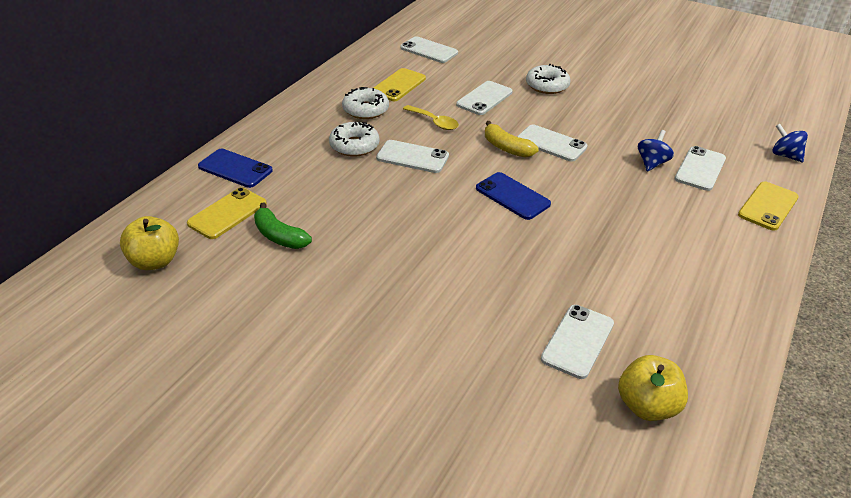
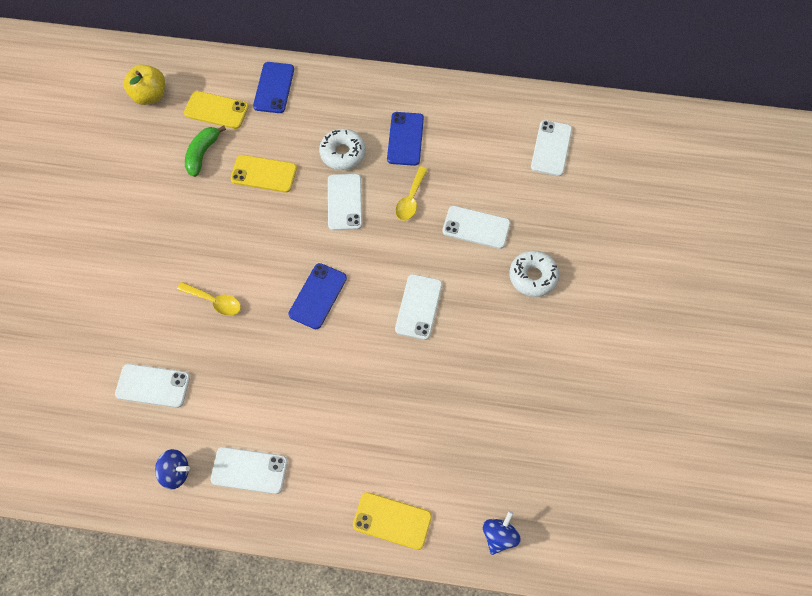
camera: 70 degrees right, 25 degrees up
(365, 110) = (405, 139): white donut -> blue phone
(398, 85) = (464, 148): yellow phone -> yellow phone (264, 174)
(485, 268) = (214, 301): none -> yellow spoon
(506, 148) = (393, 271): yellow banana -> none
(647, 406) = (102, 444): yellow apple -> none
(652, 163) = (423, 403): blue spinning top -> blue spinning top (175, 472)
(700, 169) = (433, 450): white phone -> white phone (249, 470)

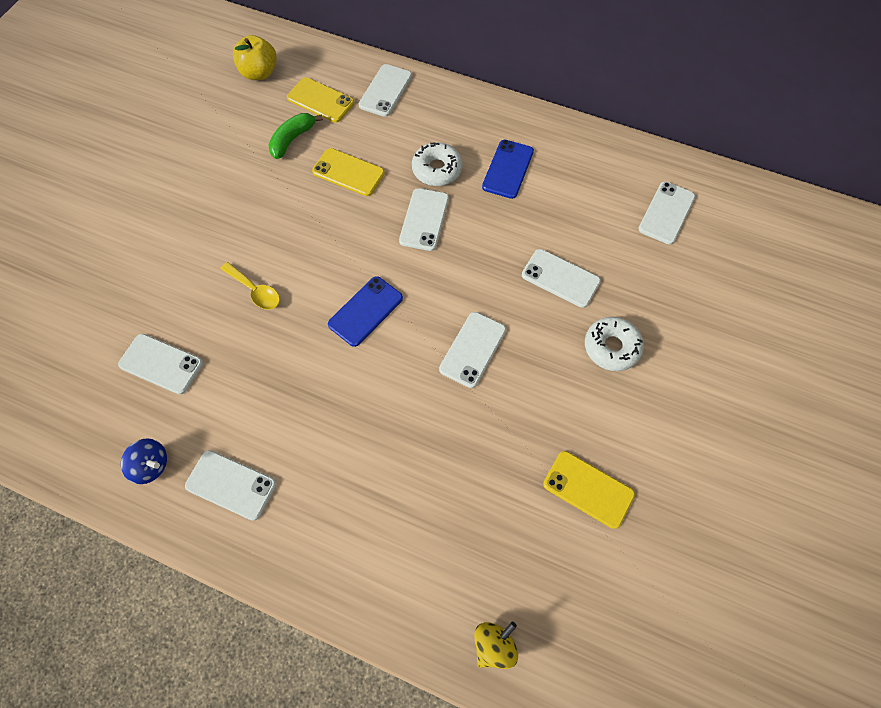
camera: 15 degrees right, 0 degrees up
(274, 88) = (385, 91): blue phone -> white phone
(392, 521) = (372, 589): yellow phone -> yellow phone (588, 489)
(410, 199) = (496, 232): yellow spoon -> none
(499, 536) = (494, 645): blue spinning top -> yellow spinning top

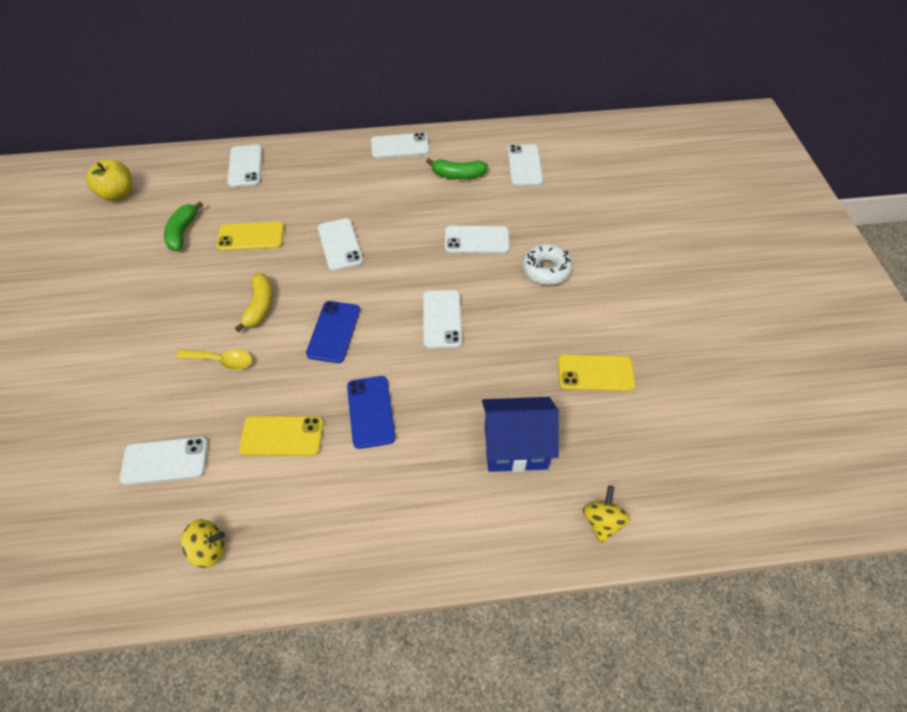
camera: 30 degrees left, 10 degrees down
(151, 465) = (209, 549): blue spinning top -> yellow spinning top
(231, 485) = (298, 524): white phone -> white phone (400, 146)
(316, 251) = (259, 306): none -> yellow banana
(320, 100) = (190, 194): yellow phone -> yellow phone (282, 436)
(437, 169) = (327, 205): white donut -> none
(460, 522) = (515, 447): none -> blue house
(508, 169) = (385, 183): blue phone -> blue phone (371, 412)
(587, 193) = (458, 175): none -> green banana

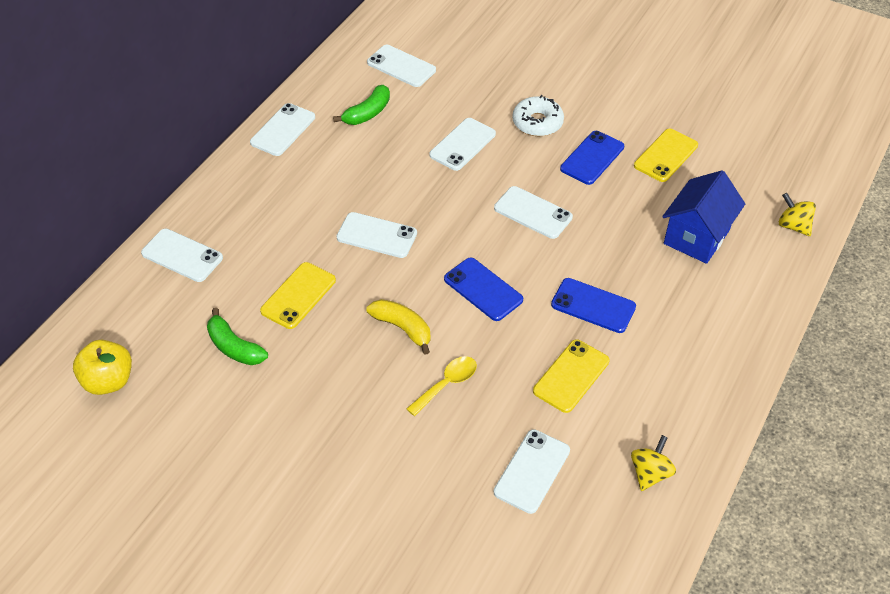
camera: 55 degrees left, 5 degrees down
(541, 324) = (592, 158): none -> blue phone

